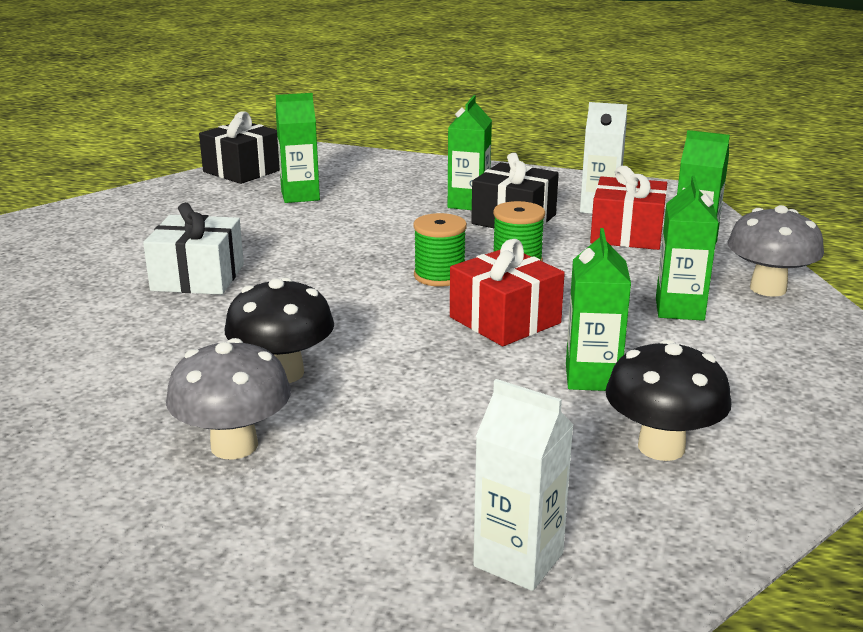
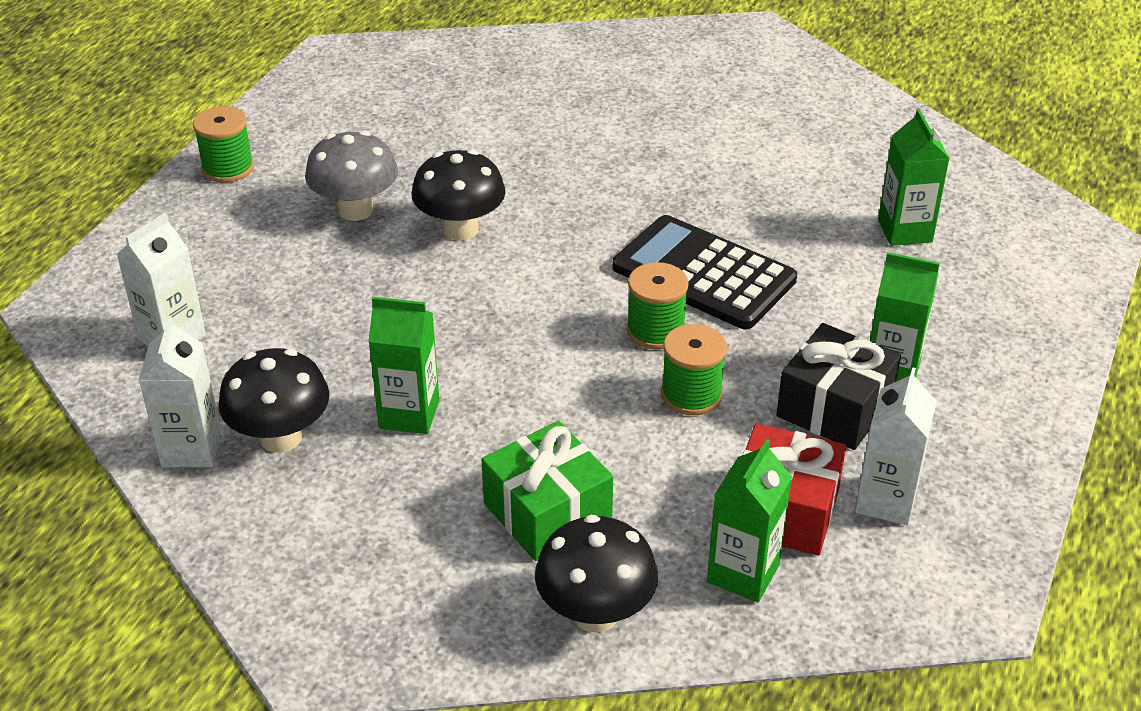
camera: 95 degrees right, 15 degrees up
(98, 577) = (228, 168): none -> green spool
(198, 277) = (663, 173): white gift -> none
(243, 170) = (993, 184): black gift -> none
(358, 259) = (704, 274): none -> black calculator
(505, 320) = (540, 369): red gift -> none
(679, 309) = (547, 512): green carton -> green gift
(711, 506) = (191, 449): none -> white carton
(768, 288) = (595, 613): grey mushroom -> black mushroom

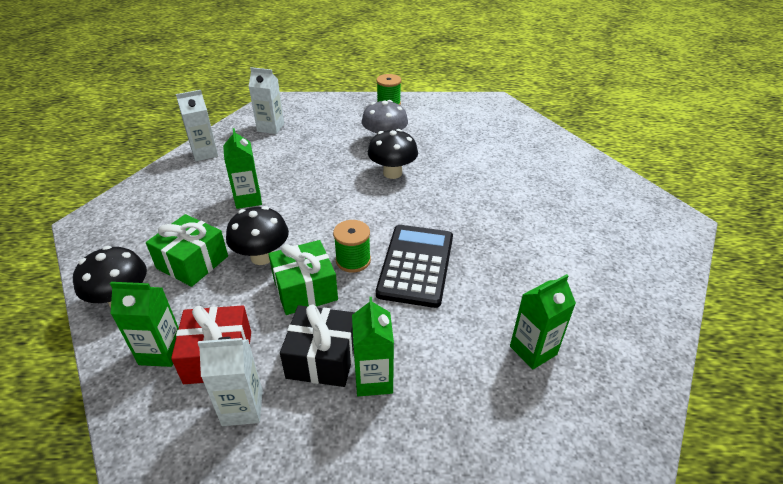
camera: 65 degrees right, 0 degrees up
(281, 437) = (219, 171): black mushroom -> black mushroom (262, 257)
(691, 395) = (305, 289): green spool -> green gift

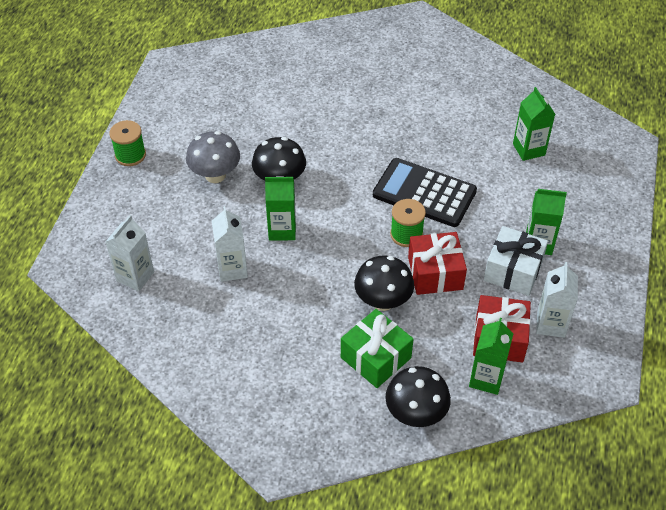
camera: 75 degrees left, 10 degrees up
(205, 153) = (170, 347): white carton -> white carton (232, 269)
(248, 199) = (284, 307): green carton -> green carton (282, 230)
(305, 289) = (435, 273): green gift -> red gift
(322, 358) = (513, 271): black gift -> white gift

